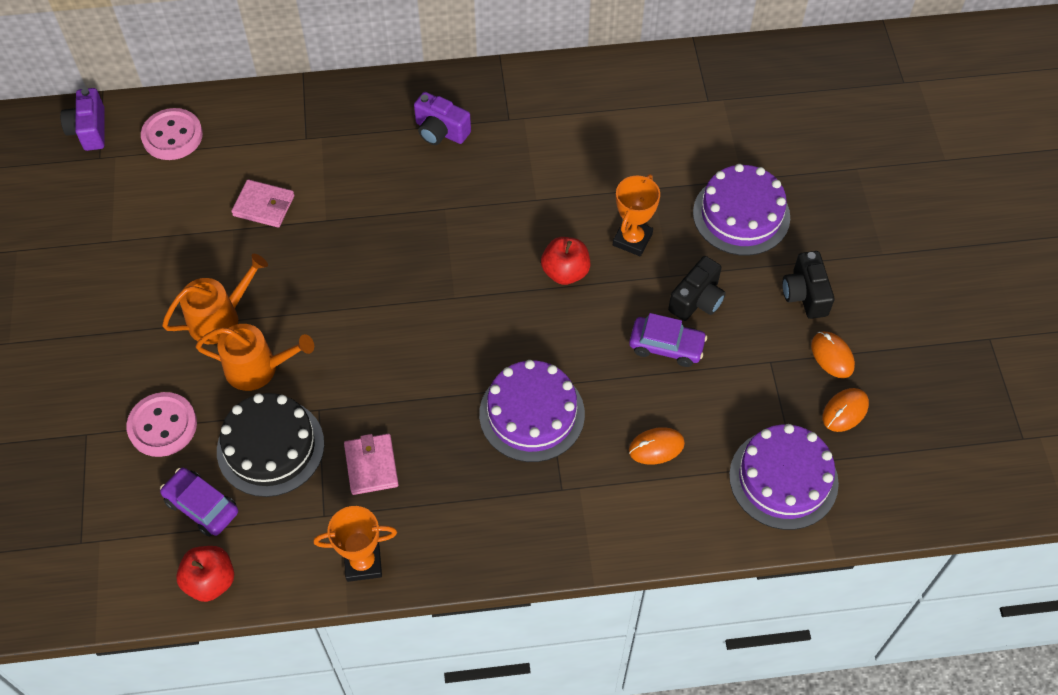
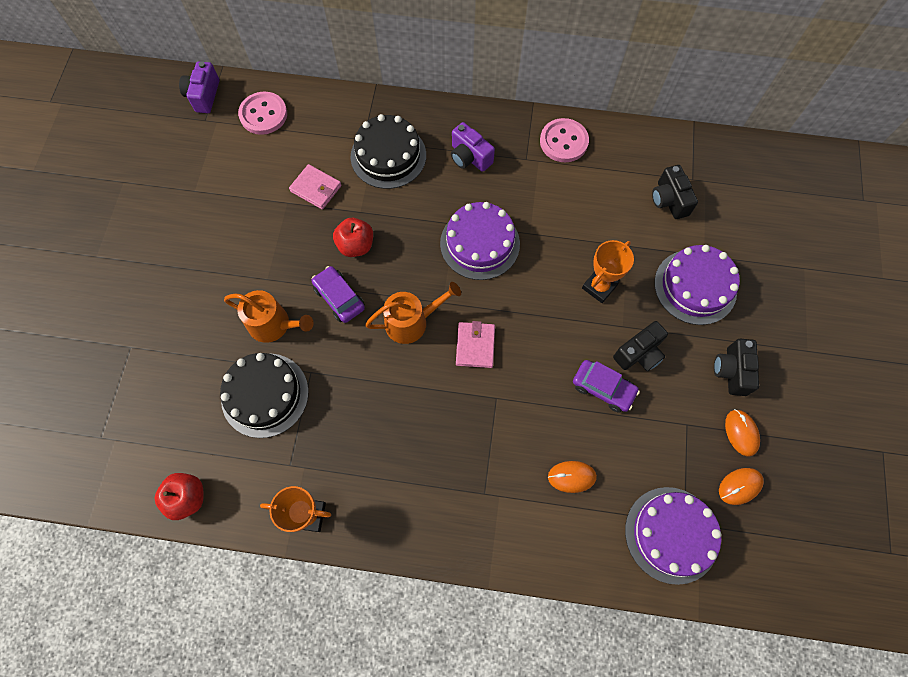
camera: 15 degrees right, 10 degrees up
(162, 426) = (188, 355): pink button -> pink button (563, 142)
(202, 506) = (199, 431): purple car -> purple car (339, 298)
(219, 318) = (256, 275): orange watering can -> orange watering can (411, 322)
(342, 150) = (388, 156): none -> black cake
(371, 465) = (338, 432): pink wallet -> pink wallet (475, 346)
(532, 414) = (477, 420): purple cake -> purple cake (480, 243)
(565, 272) = (537, 302): red apple -> red apple (356, 245)
(687, 129) = (669, 200): none -> black camera

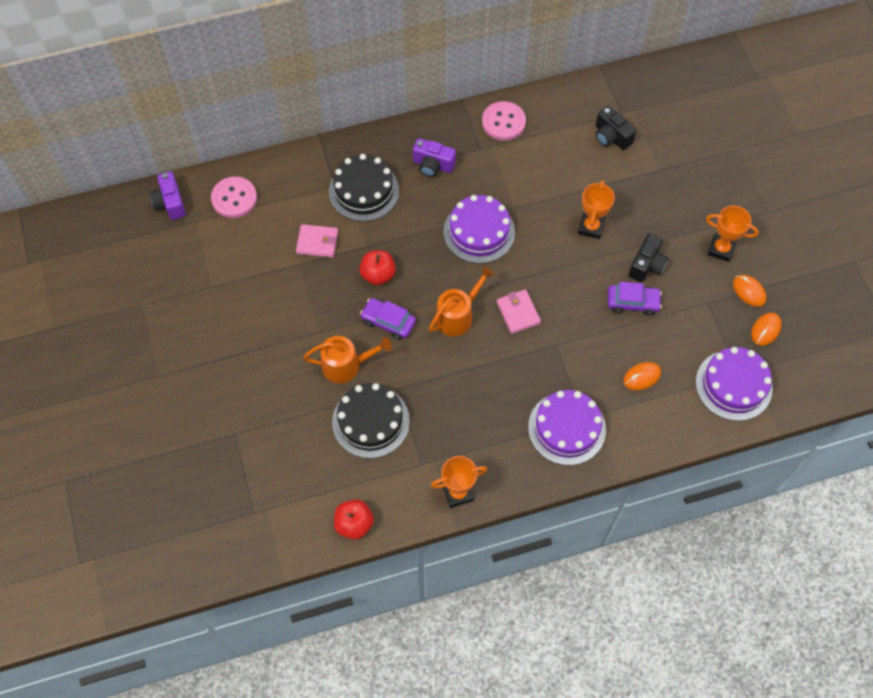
camera: 25 degrees left, 5 degrees down
(695, 286) = (664, 197): purple cake -> purple cake (566, 428)
(731, 371) = (721, 249): black camera -> orange trophy

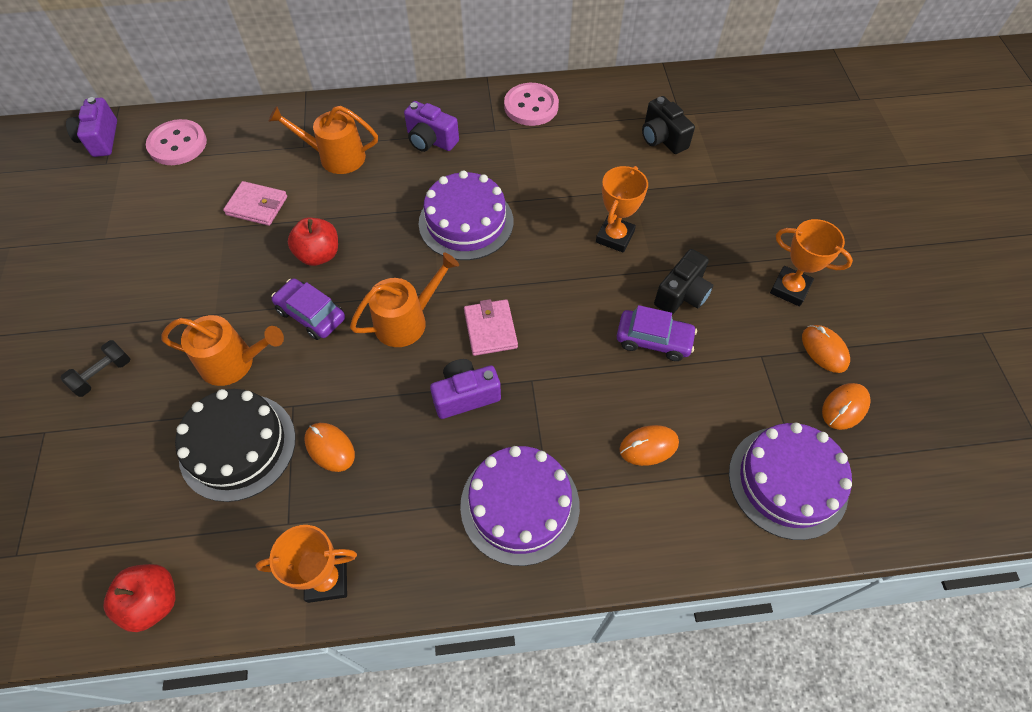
camera: 10 degrees right, 5 degrees down
(258, 388) = (103, 374): none -> black dumbbell
(364, 191) = (336, 157): black cake -> orange watering can
(432, 412) = (330, 448): none -> orange mouse
(513, 362) = (465, 396): none -> purple camera

